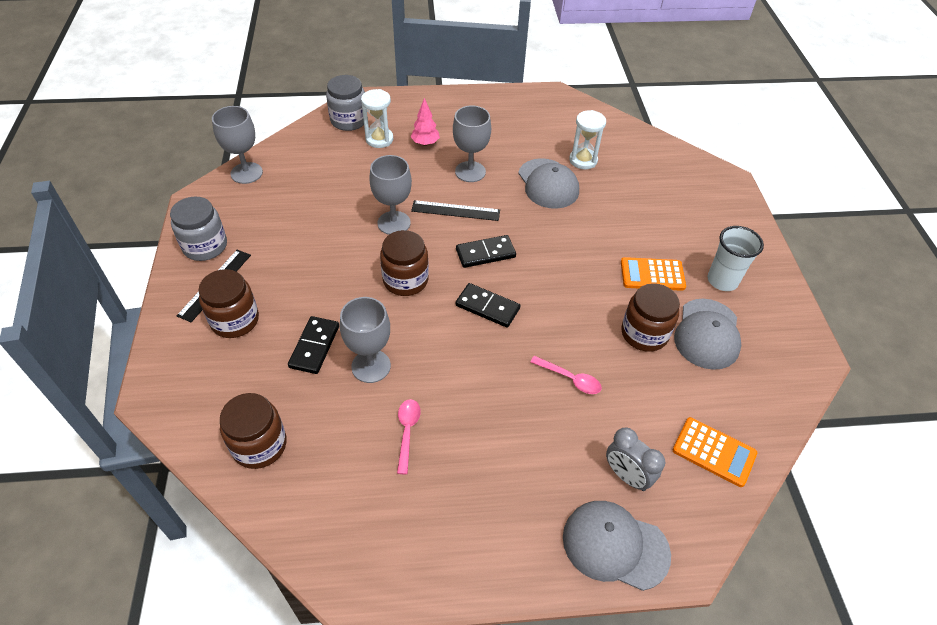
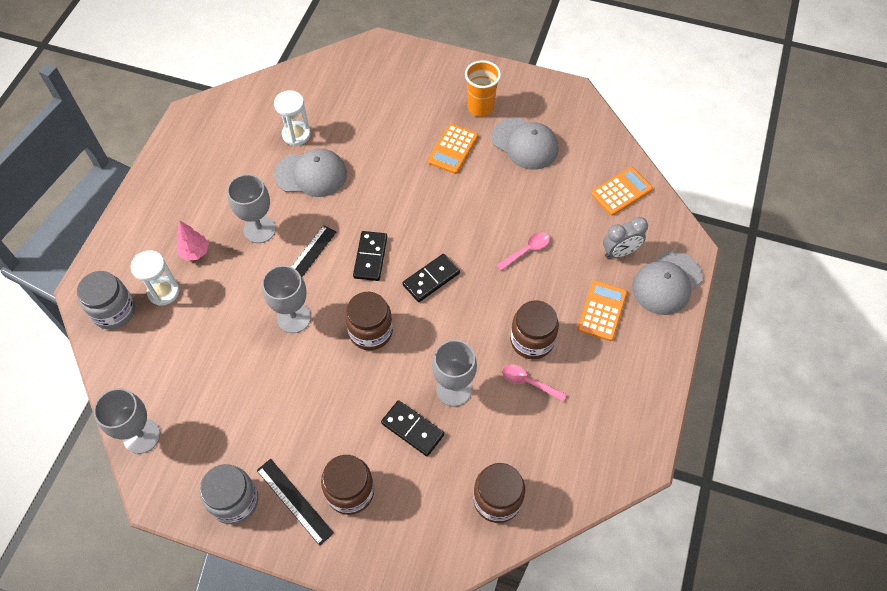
camera: 65 degrees left, 10 degrees up
(534, 480) = (602, 311): none -> orange calculator
(644, 333) = (507, 183): brown jar -> brown jar (532, 340)
(722, 281) = (480, 107): white cup -> orange cup

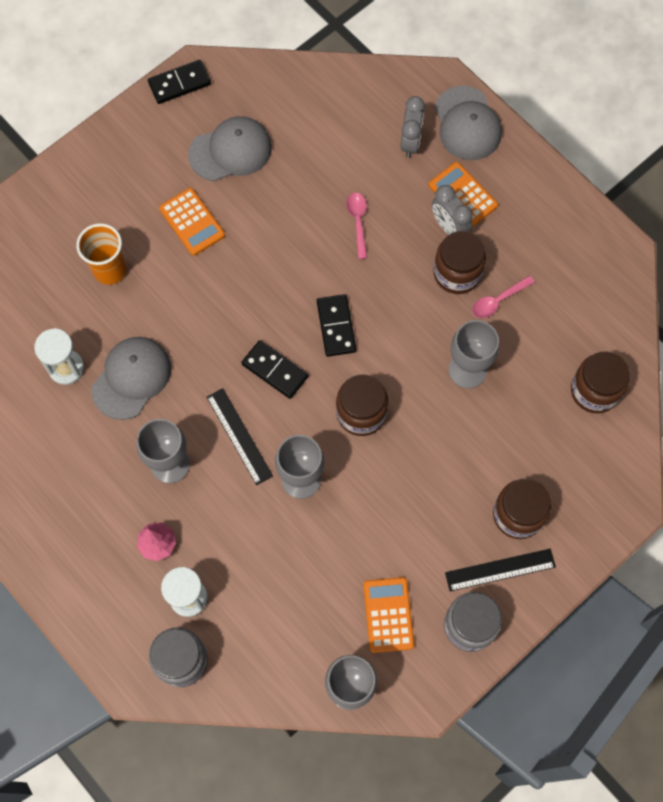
camera: 60 degrees left, 10 degrees up
(412, 429) = (487, 428): black domino -> black domino (179, 83)
(480, 107) = (156, 166): orange cup -> orange cup (110, 270)
(568, 315) = (449, 227): none -> grey clock
(621, 191) = (344, 99): orange calculator -> orange calculator (388, 615)

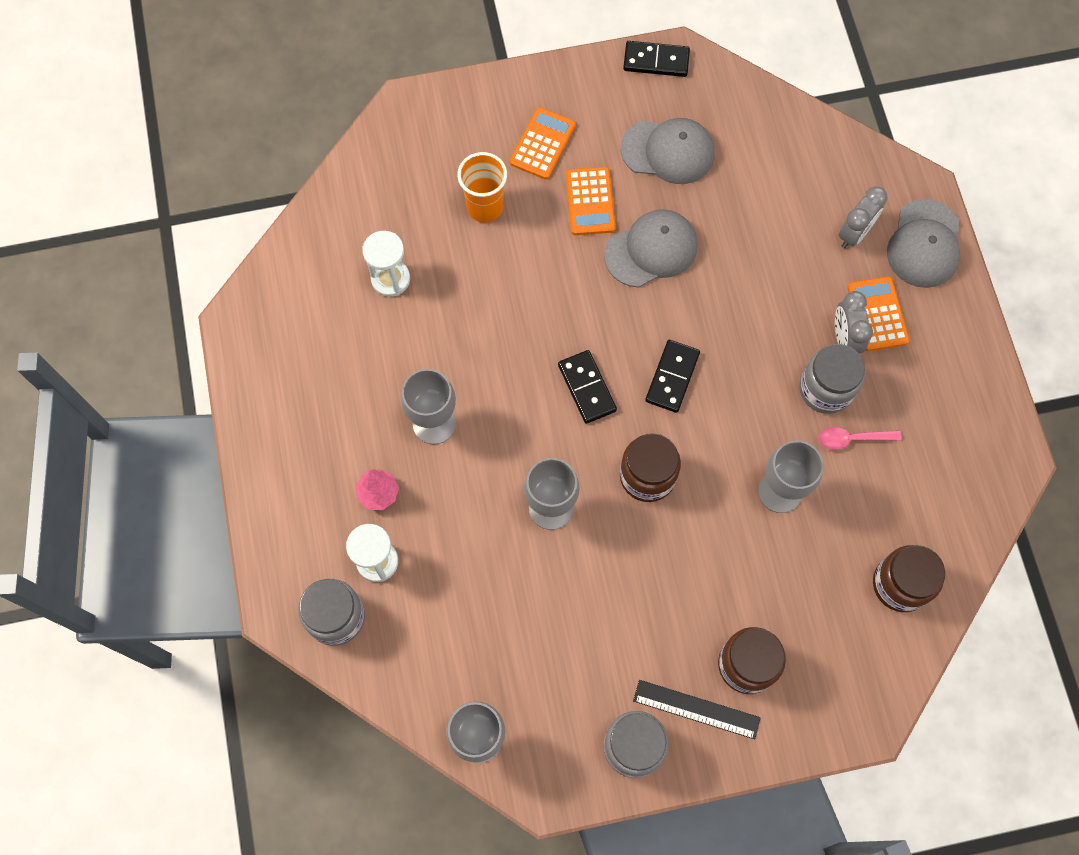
camera: 30 degrees right, 0 degrees up
(131, 378) = (445, 321): grey cap -> grey cap (651, 250)
(239, 436) = (515, 433): black ruler -> none
(358, 222) = (754, 286): pink spoon -> none
(388, 615) = (558, 689): orange calculator -> orange calculator (542, 144)
(457, 273) = (825, 389): brown jar -> grey jar

